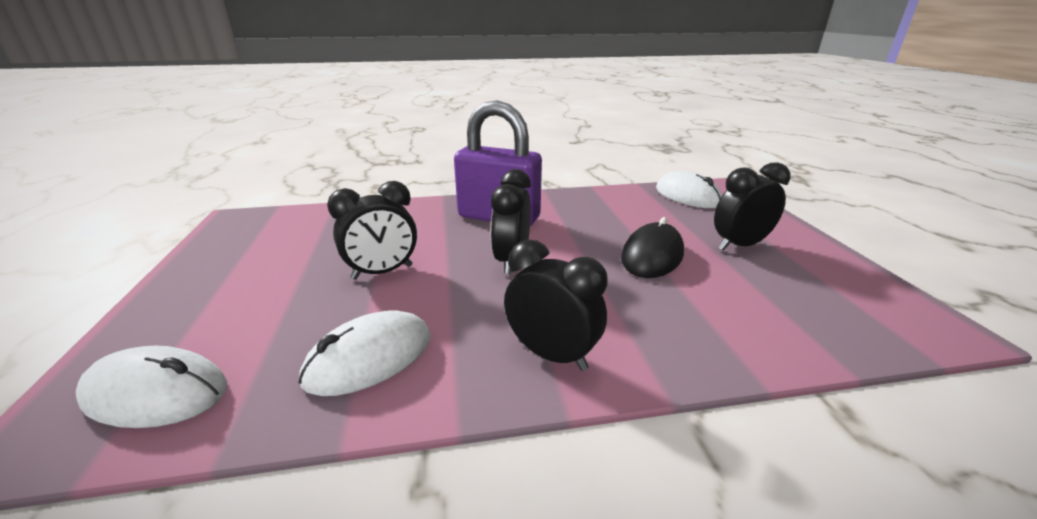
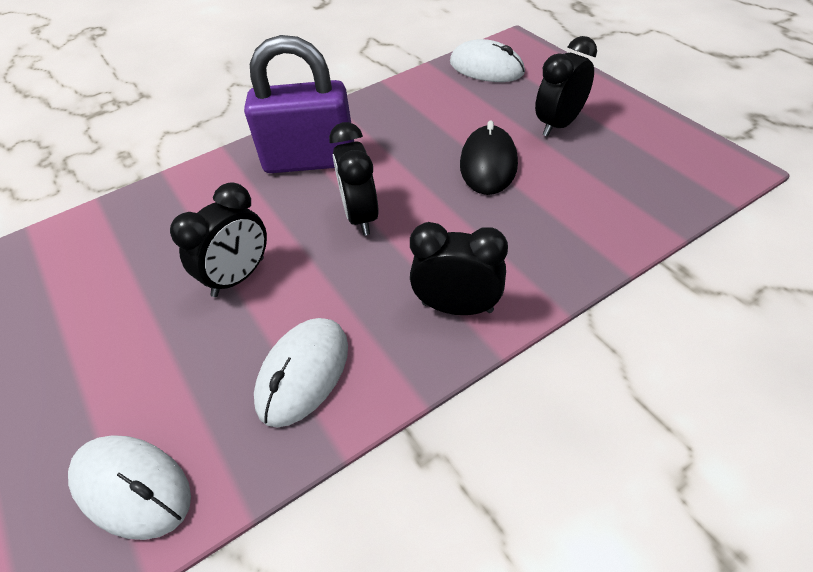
camera: 20 degrees left, 20 degrees up
(156, 393) = (132, 487): white mouse -> white mouse turned 45 degrees clockwise

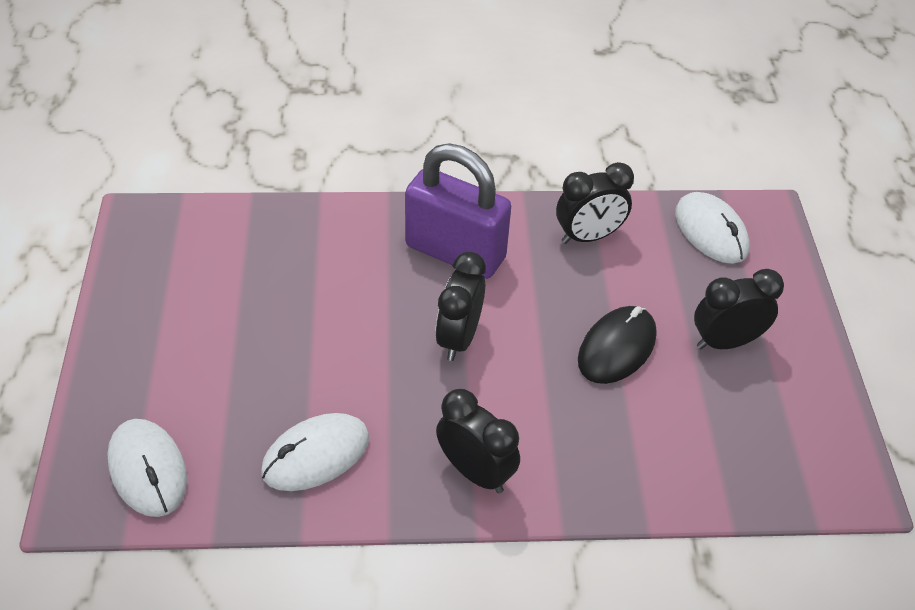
camera: 25 degrees right, 0 degrees up
(238, 277) = (320, 340): black clock -> black clock (588, 236)

